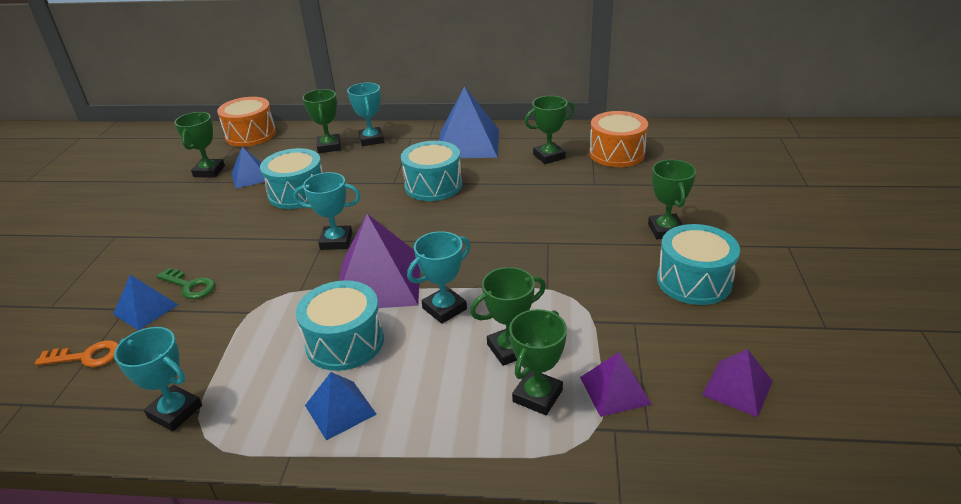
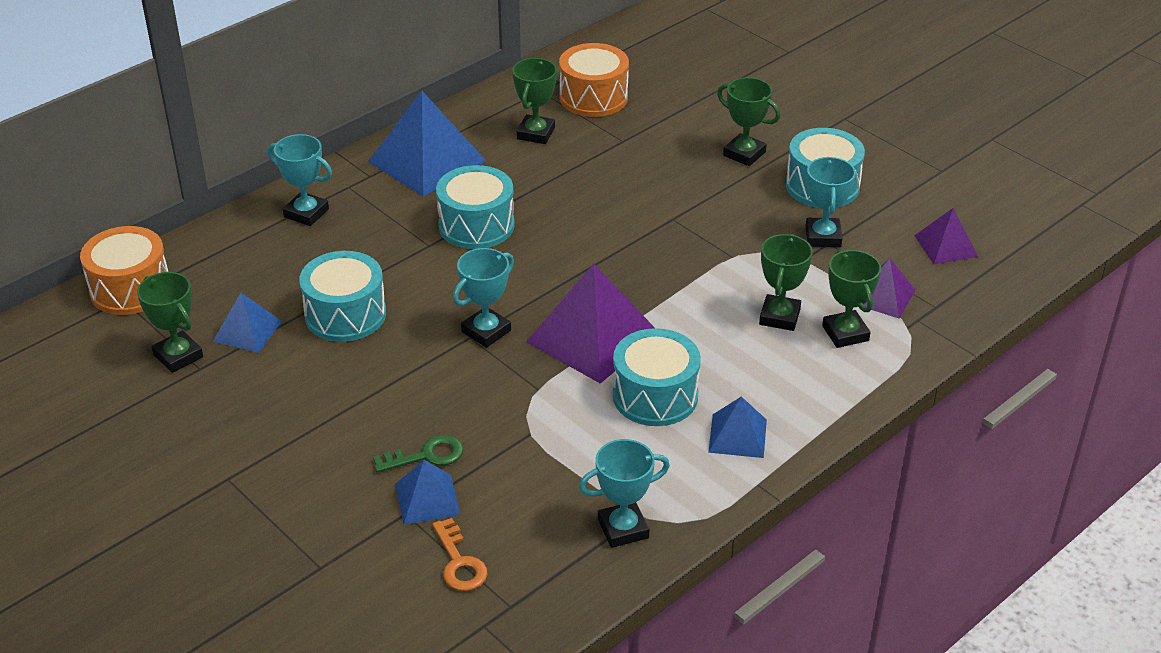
camera: 50 degrees left, 5 degrees up
(86, 356) = (459, 562): orange key -> orange key turned 120 degrees clockwise
(329, 147) = (270, 248): green trophy -> none
(444, 309) = (684, 322): turquoise trophy -> turquoise trophy (823, 237)

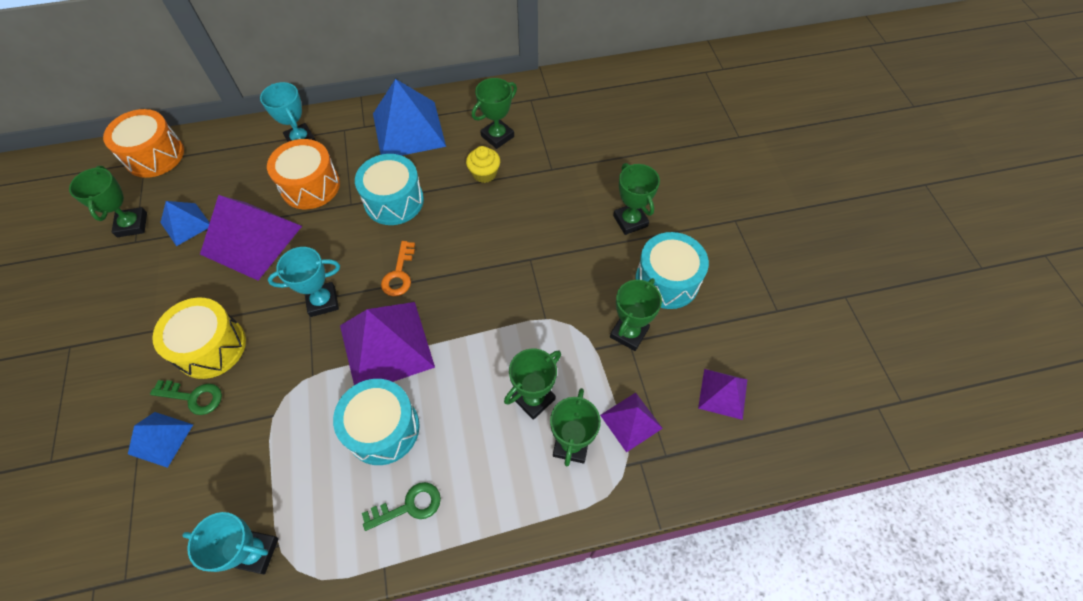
camera: 30 degrees right, 20 degrees up
(345, 314) = (251, 240): turquoise drum -> purple pyramid
(400, 412) = (211, 347): none -> yellow drum
(459, 562) = (129, 514): orange key -> orange key (399, 274)
(554, 169) = (484, 173): none -> yellow cupcake
(593, 97) = (562, 120): orange drum -> orange drum (310, 186)
(737, 436) = (409, 506): blue pyramid -> green key
(823, 237) = (629, 333): turquoise trophy -> green trophy

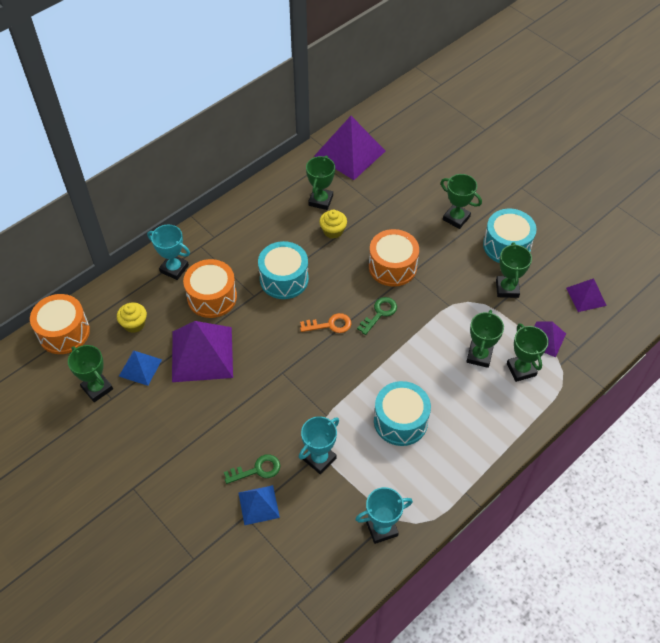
camera: 30 degrees left, 5 degrees down
(211, 347) = (239, 435): yellow drum -> none
(219, 177) = (134, 324): none -> yellow cupcake
(323, 301) = (292, 368): turquoise trophy -> turquoise trophy (319, 459)
(386, 346) = (360, 373): purple pyramid -> purple pyramid (349, 153)
(399, 274) = (330, 325): orange key -> orange key turned 75 degrees counterclockwise
(408, 129) = (250, 224): blue pyramid -> none
(409, 506) = (453, 453): green key -> green key (379, 313)
(516, 242) = (392, 267): none -> orange drum

